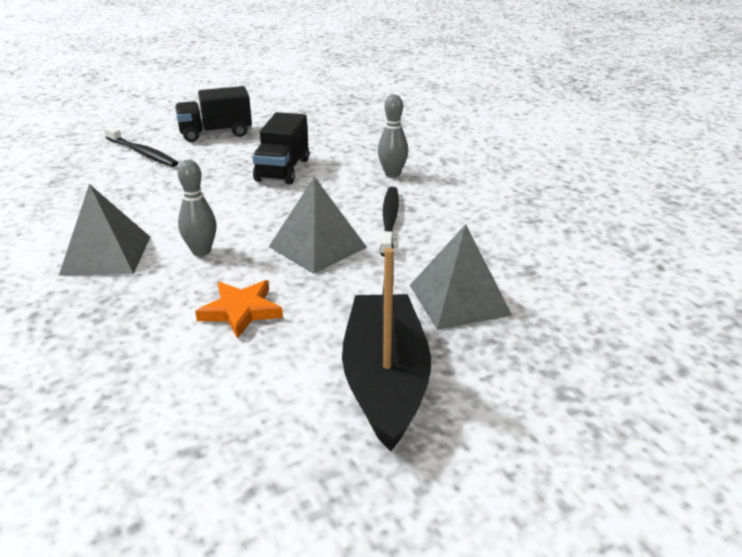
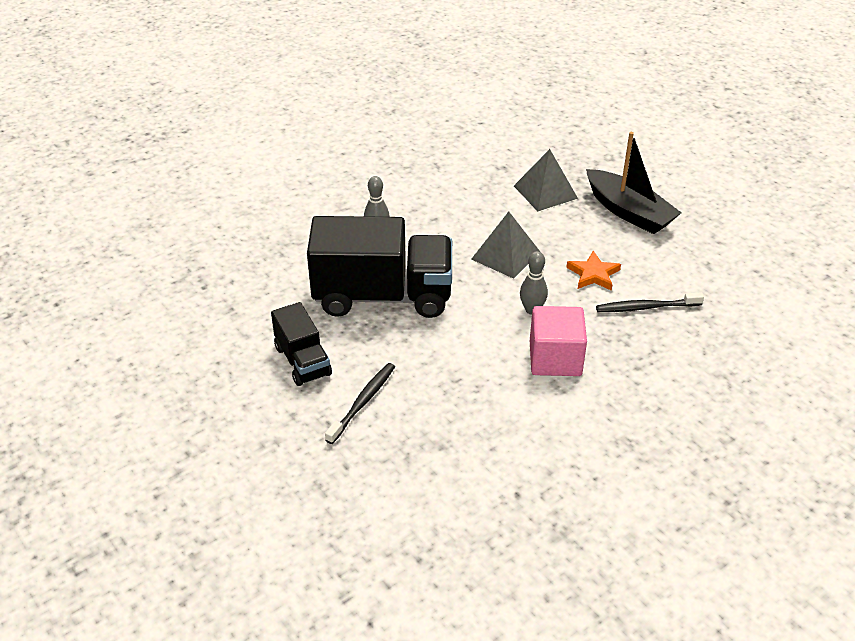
camera: 100 degrees left, 10 degrees up
(106, 255) = (555, 358): grey pyramid -> pink cube
(283, 170) = (383, 296): black truck -> black truck, size x1.91
(385, 381) = (629, 212): black boat -> black boat turned 120 degrees counterclockwise
(389, 220) = (457, 227): black toothbrush -> black toothbrush (645, 307)

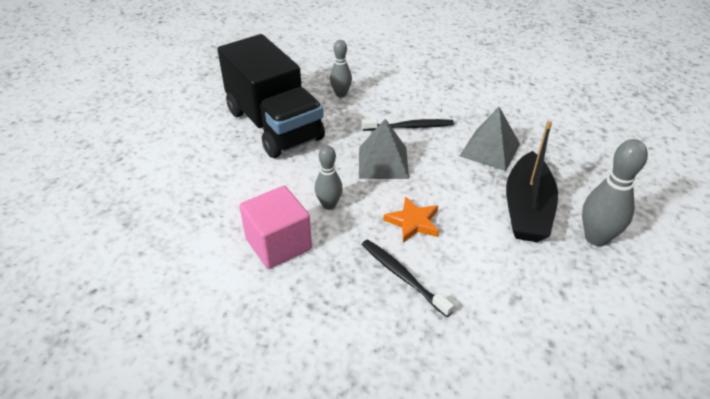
camera: 55 degrees right, 0 degrees up
(303, 361) = (176, 121): black truck -> none
(363, 402) = (151, 164): black toothbrush -> black toothbrush (410, 127)
(683, 198) = (596, 238): none -> grey bowling pin

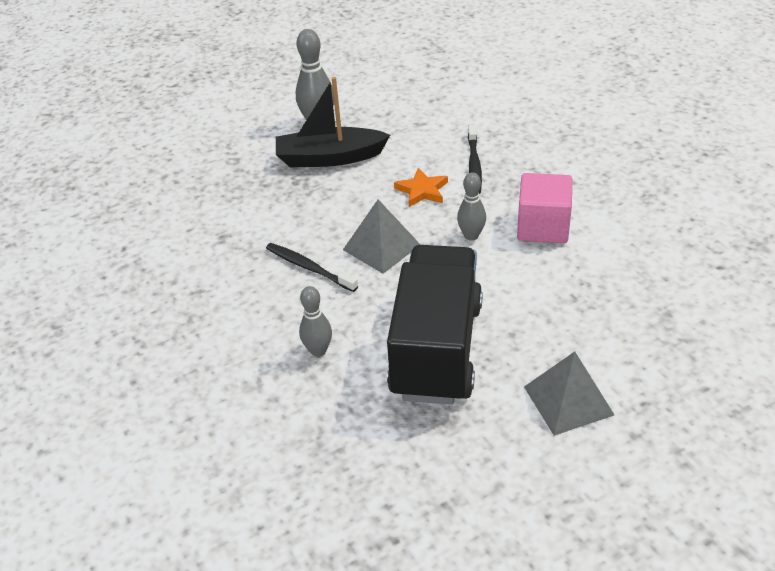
camera: 135 degrees left, 0 degrees up
(490, 150) = (279, 209): grey pyramid -> grey pyramid (568, 400)
(527, 209) = (330, 158): black boat -> black boat turned 150 degrees counterclockwise

